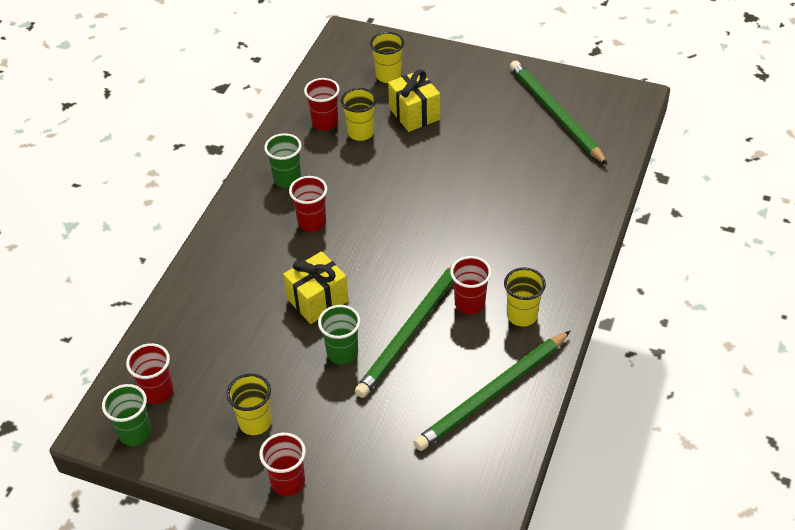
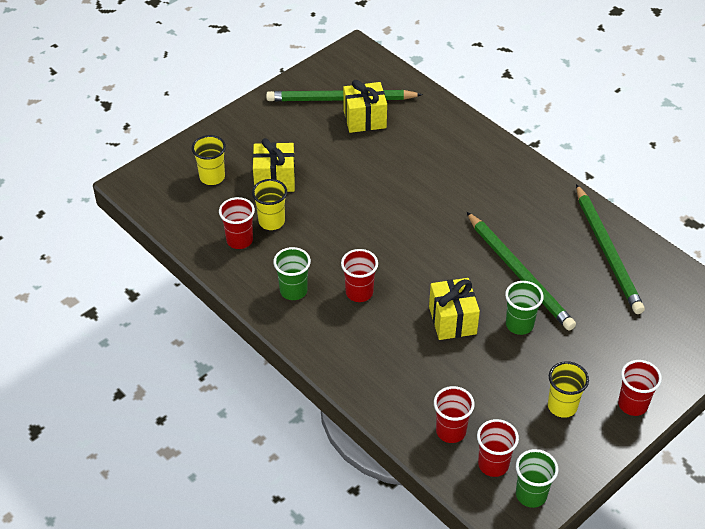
camera: 65 degrees left, 0 degrees up
(469, 304) = (513, 229): red cup -> red cup (451, 431)
(522, 315) = (542, 205): yellow cup -> none
(541, 140) = (364, 119): none -> yellow gift

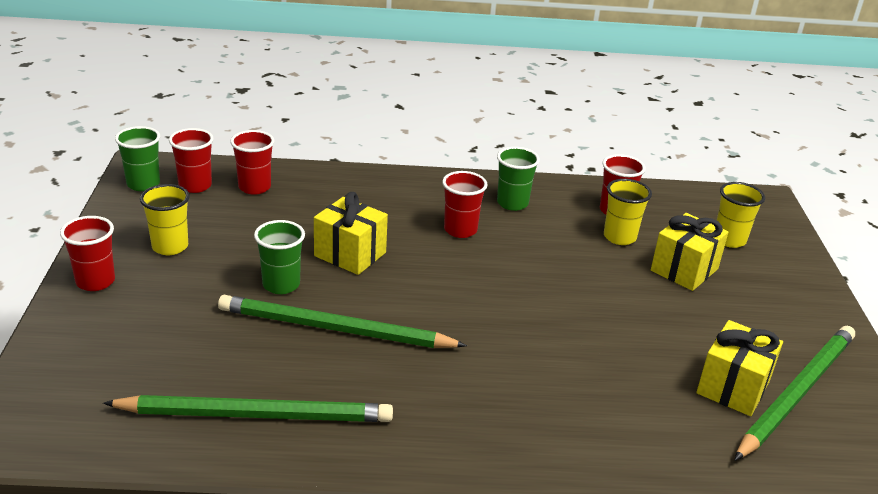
camera: 130 degrees right, 15 degrees down
(607, 252) = (256, 415): green pencil -> green pencil turned 150 degrees clockwise

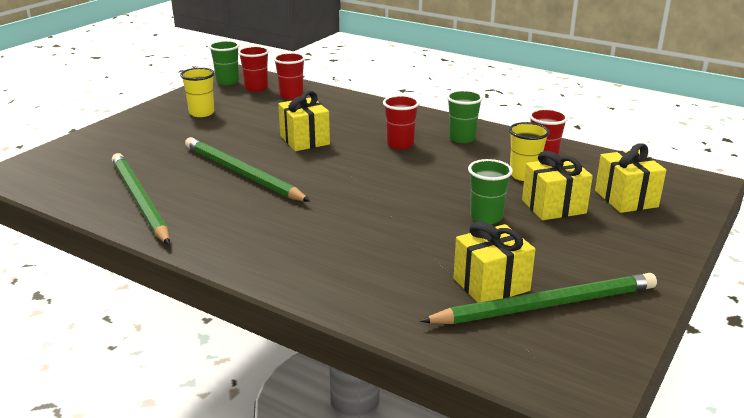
camera: 35 degrees right, 5 degrees down
(95, 281) = (140, 119): red cup -> none
(256, 415) = (139, 200): green pencil -> green pencil turned 150 degrees counterclockwise
(281, 285) = (240, 145): green cup -> green cup (486, 217)
(729, 240) = (626, 199): yellow cup -> yellow gift

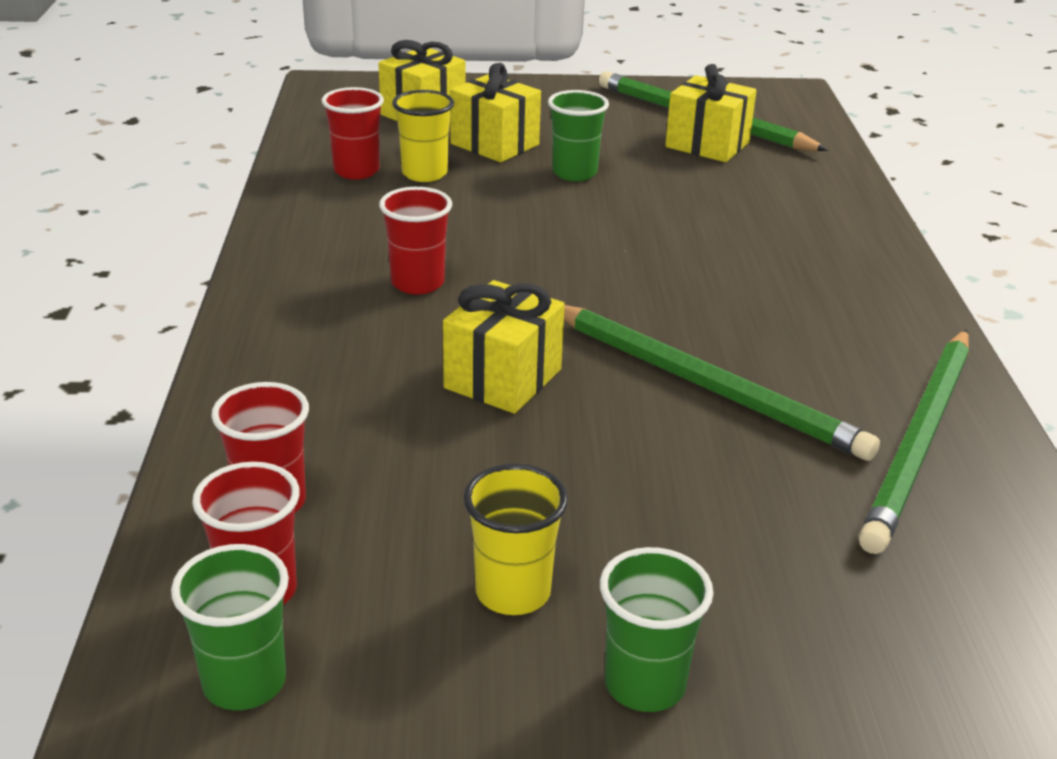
camera: 125 degrees left, 5 degrees up
(242, 173) = (704, 385): green pencil -> green pencil turned 60 degrees counterclockwise
(462, 138) = (336, 240): green cup -> green cup (644, 684)

